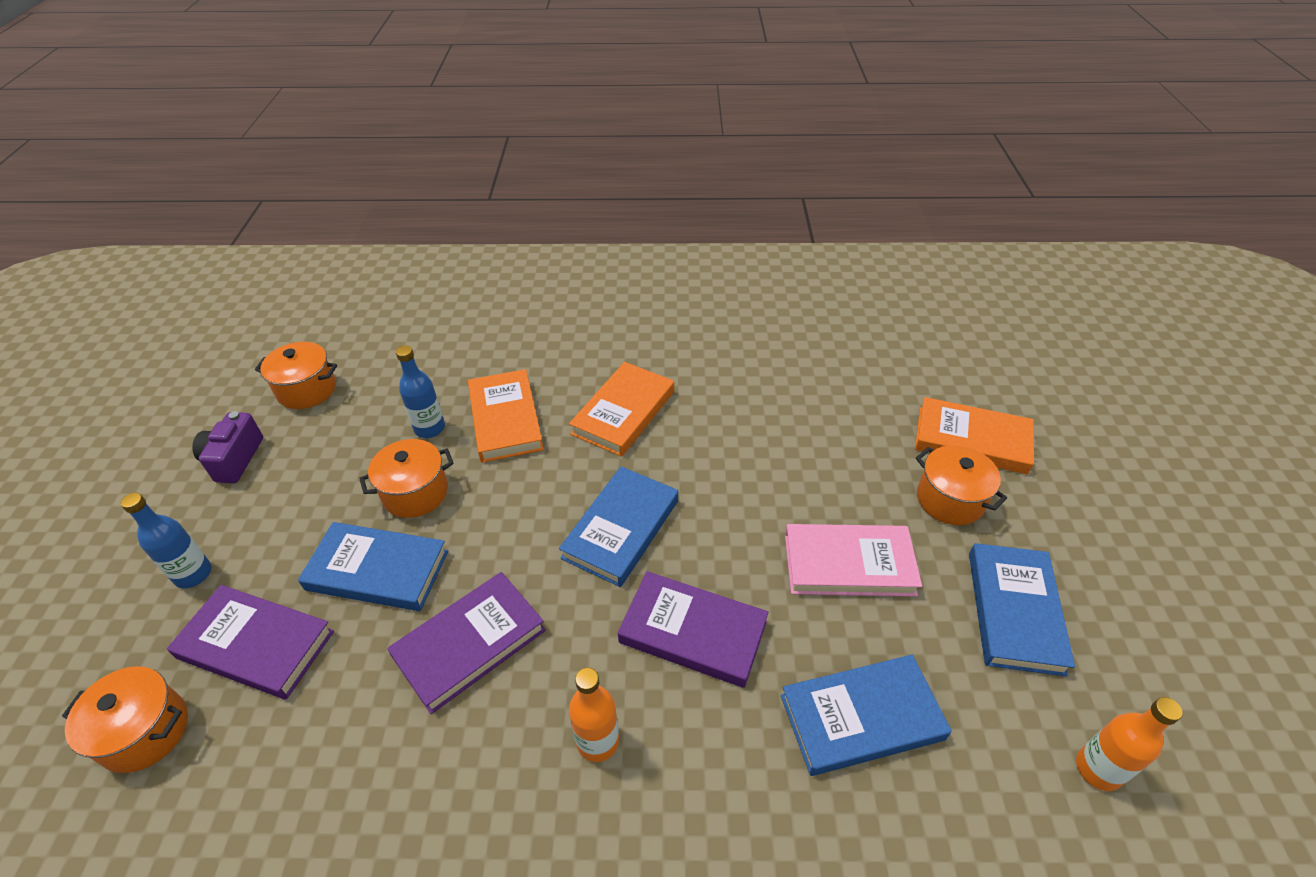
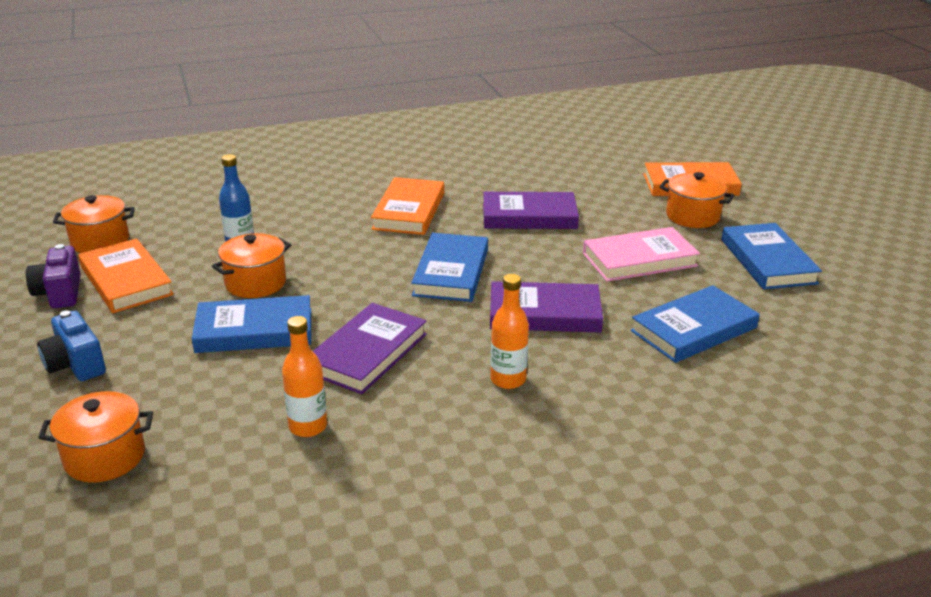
camera: 20 degrees left, 15 degrees down
(193, 574) = (75, 364): blue bottle -> blue camera
(256, 644) = (172, 390): purple book -> purple book (529, 216)
(505, 419) = (307, 230): orange book -> orange book (126, 281)
(1098, 769) = (860, 320): orange bottle -> orange bottle (308, 426)

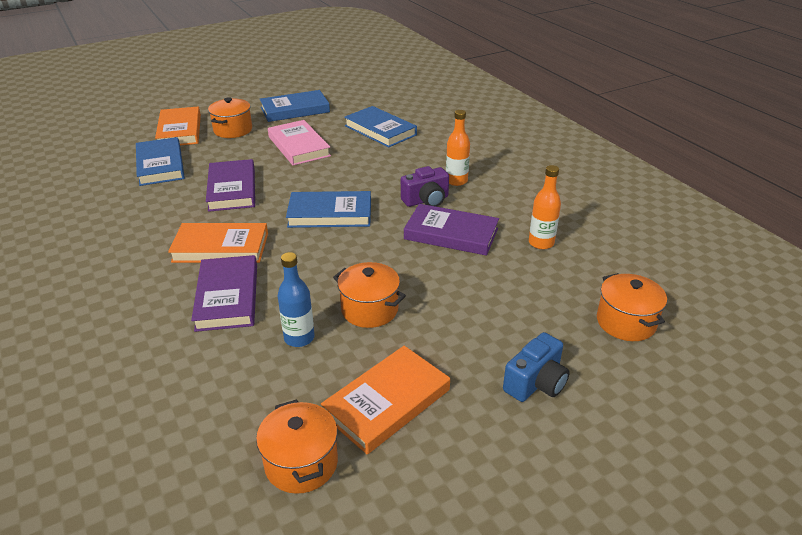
camera: 100 degrees left, 5 degrees up
(60, 293) = (425, 450): purple camera -> purple camera (426, 200)
(254, 330) = (443, 292): blue book -> blue book (160, 165)
(544, 313) = (377, 174): purple book -> purple book (227, 297)

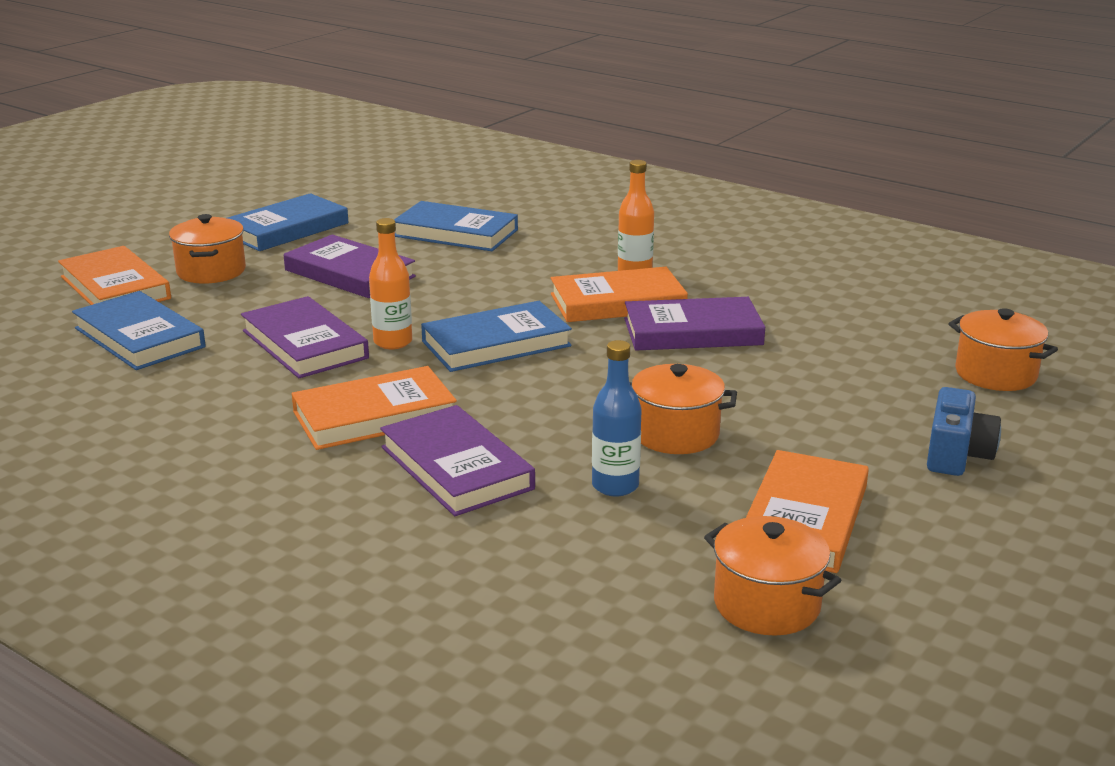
camera: 25 degrees left, 10 degrees down
(299, 146) = (350, 273): pink book -> purple book
(426, 200) = (617, 302): purple camera -> orange book
(541, 243) = (817, 318): orange bottle -> orange bottle (393, 342)

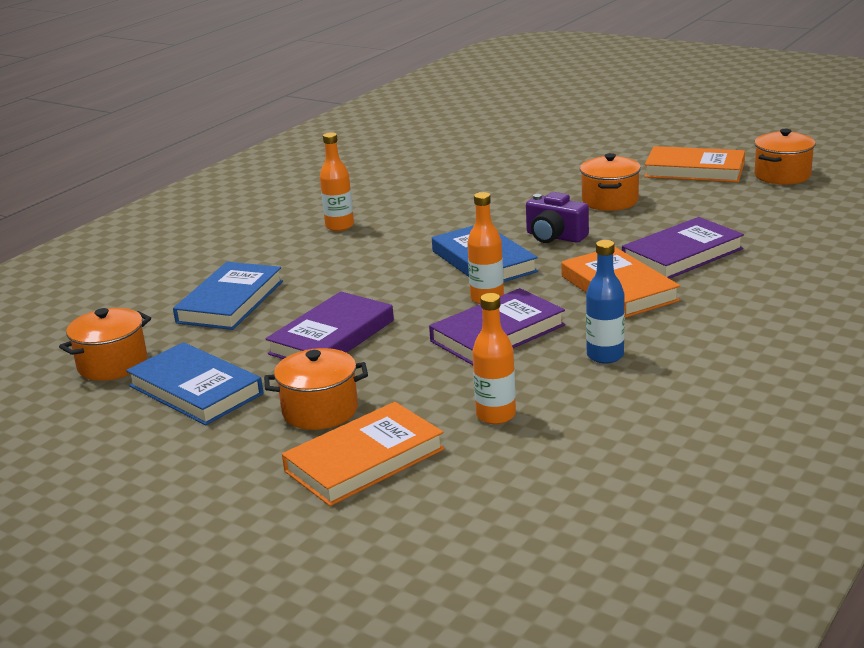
camera: 90 degrees left, 0 degrees up
(139, 337) = (496, 415): blue book -> orange bottle
(554, 388) = (554, 237): none -> purple camera
(615, 486) = (682, 212): blue bottle -> blue bottle (605, 356)
(617, 302) = (400, 228): orange book -> none
(692, 332) = (453, 203): purple book -> none
(956, 455) = (608, 142): blue camera -> none
(995, 374) = (504, 133): orange pot -> orange pot (112, 364)

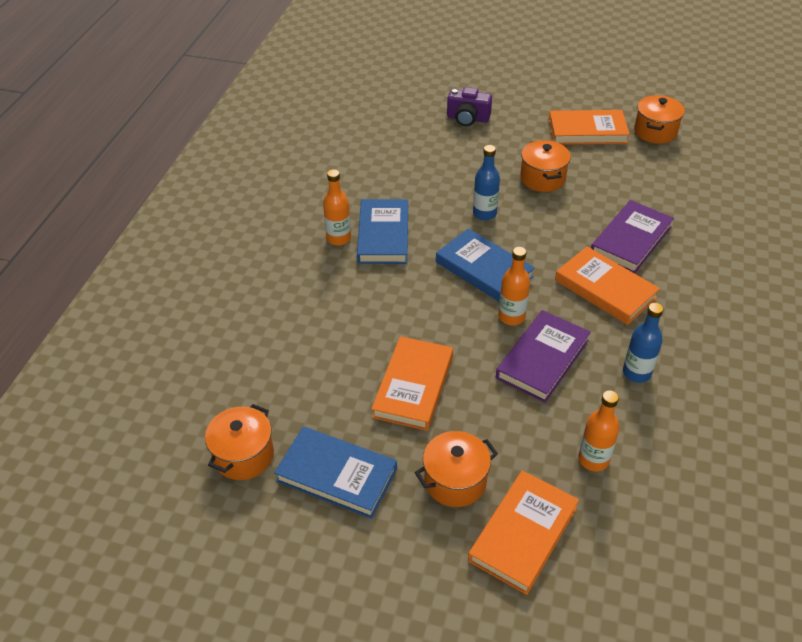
camera: 20 degrees left, 20 degrees up
(230, 302) = (300, 354): blue book -> blue book (383, 235)
(332, 337) = (413, 386): purple book -> orange book
(518, 221) = (484, 213): none -> blue bottle
(554, 237) = (523, 230): purple camera -> purple camera (468, 118)

